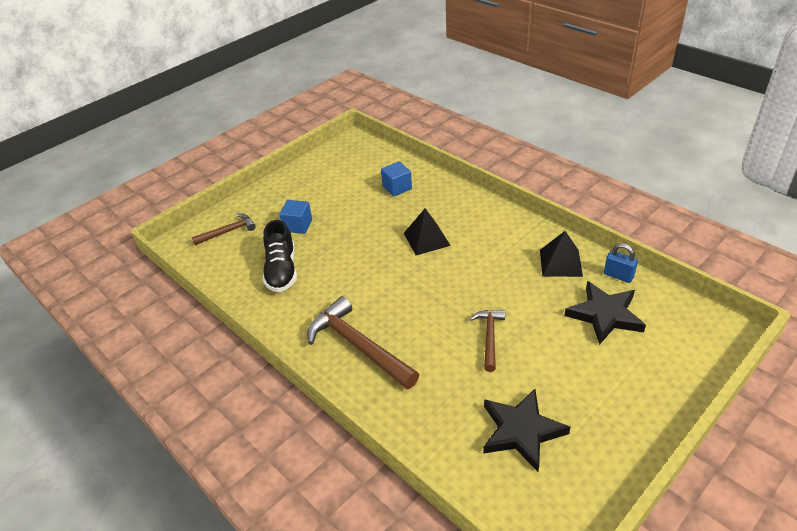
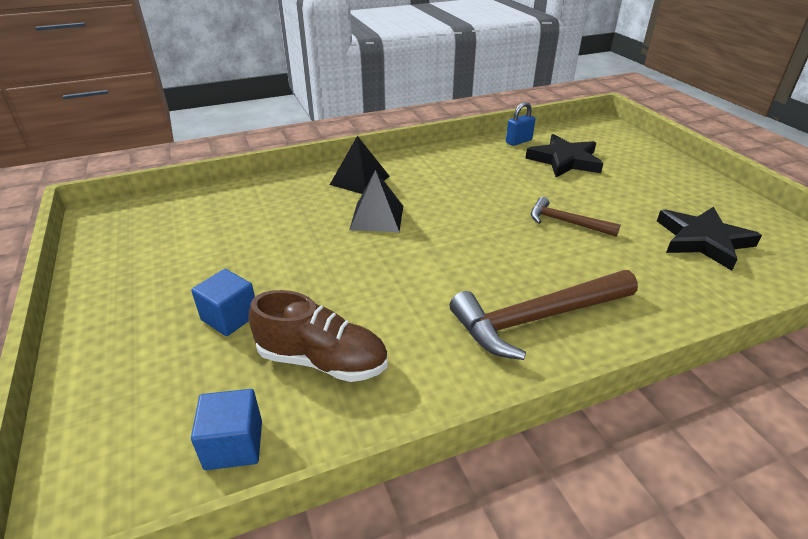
camera: 70 degrees left, 5 degrees down
(228, 231) = (142, 413): brown hammer -> none
(282, 270) = (322, 361): black shoe -> brown shoe
(397, 188) = (255, 212): blue cube -> blue cube (234, 445)
(560, 263) = (482, 159): black pyramid -> black pyramid (359, 180)

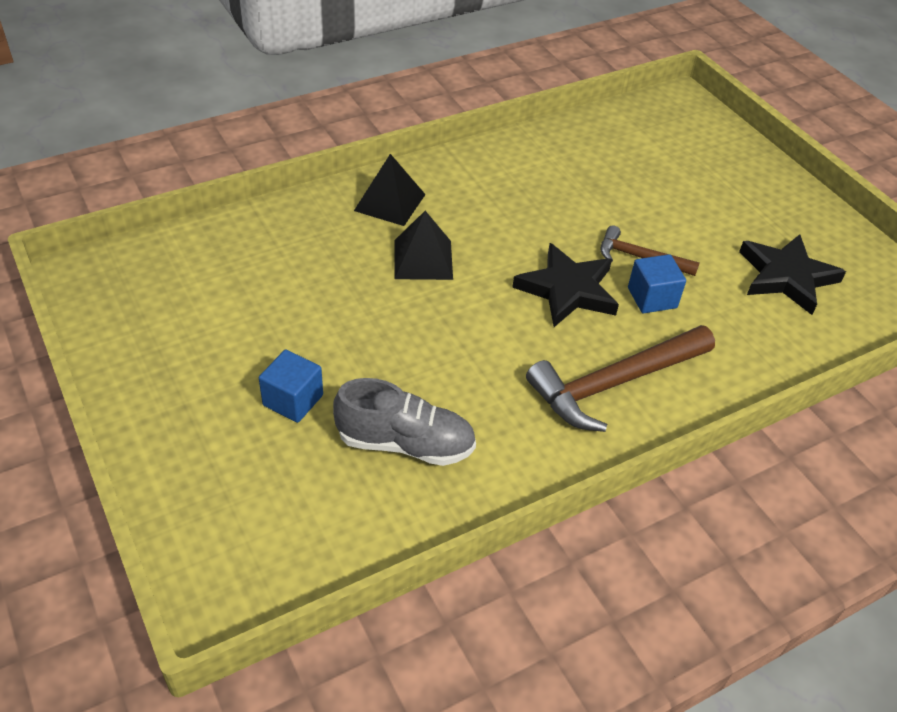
camera: 10 degrees left, 10 degrees up
(234, 445) = (344, 533): blue cube -> blue cube (652, 298)
(322, 361) = (405, 443): brown shoe -> grey shoe
(518, 141) = (578, 131): blue padlock -> none
(564, 160) = (635, 162): black star -> black star (567, 290)

